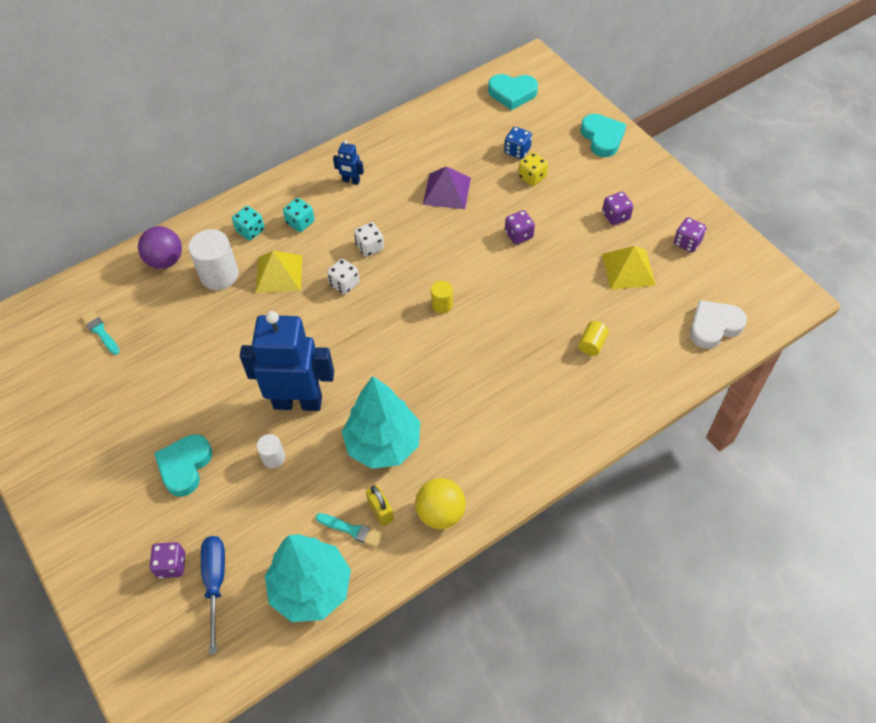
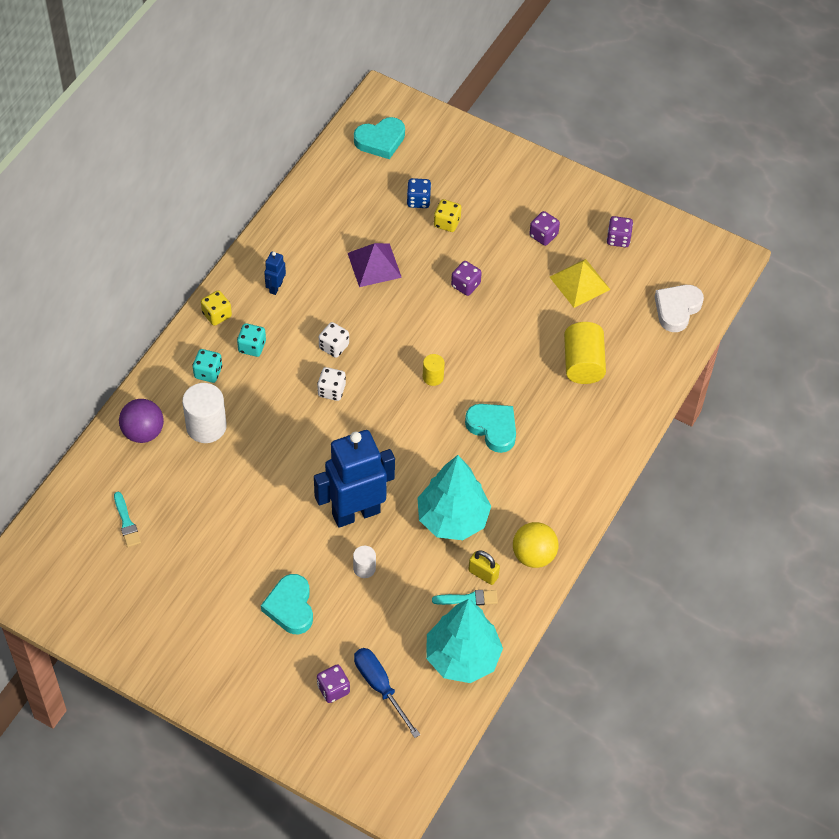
camera: 30 degrees left, 0 degrees up
(100, 331) = (126, 522): turquoise brush -> turquoise brush turned 135 degrees counterclockwise
(279, 273) = (263, 404): yellow pyramid -> none
(288, 186) = (217, 315): none -> yellow dice
(351, 181) = (275, 287): blue robot -> blue robot turned 120 degrees clockwise
(592, 344) = (583, 363): yellow cylinder -> yellow cylinder, size x1.87
(602, 138) = (491, 159): turquoise heart -> turquoise heart (493, 428)

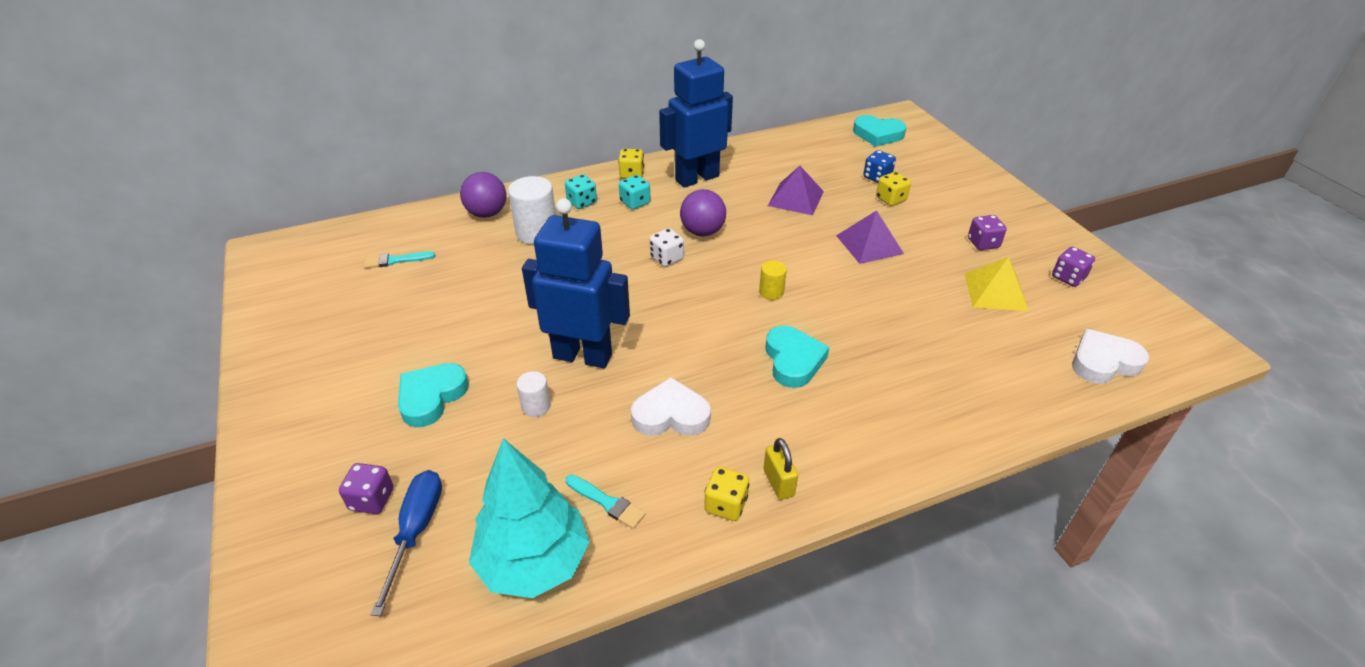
camera: 40 degrees right, 15 degrees down
(126, 522) = (396, 260): turquoise brush -> turquoise brush turned 60 degrees clockwise
(275, 287) = (697, 178): blue robot -> blue robot, size x2.41
(334, 346) = (702, 232): white dice -> purple ball
(452, 519) = (671, 415): turquoise tree -> white heart
(465, 285) = (869, 244): purple dice -> purple pyramid
(483, 574) = (649, 488): yellow padlock -> yellow padlock (778, 483)
(533, 555) = (726, 504): yellow ball -> yellow dice
(583, 363) = (946, 356): yellow cylinder -> none

